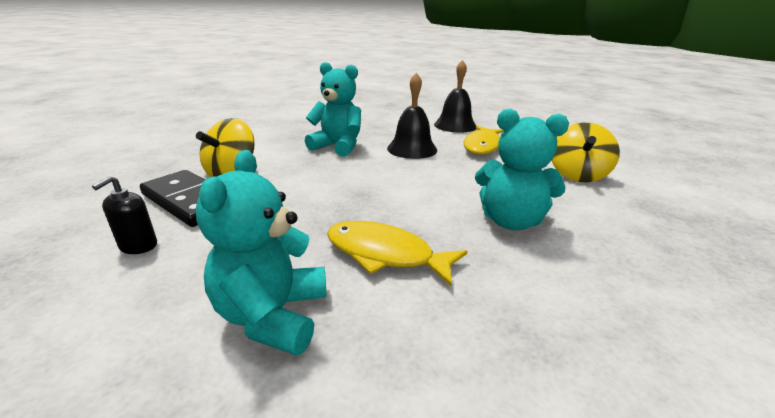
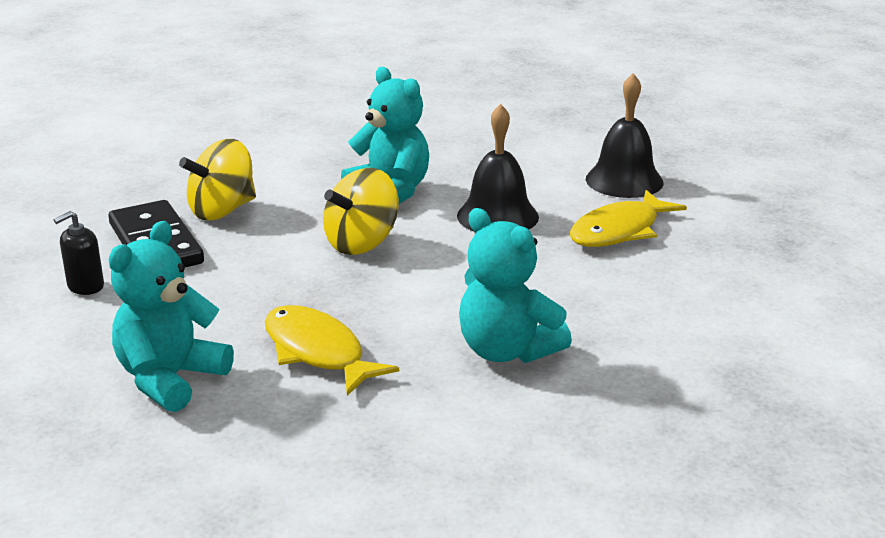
camera: 25 degrees right, 0 degrees up
(577, 175) = (704, 309): yellow spinning top -> yellow spinning top (362, 243)

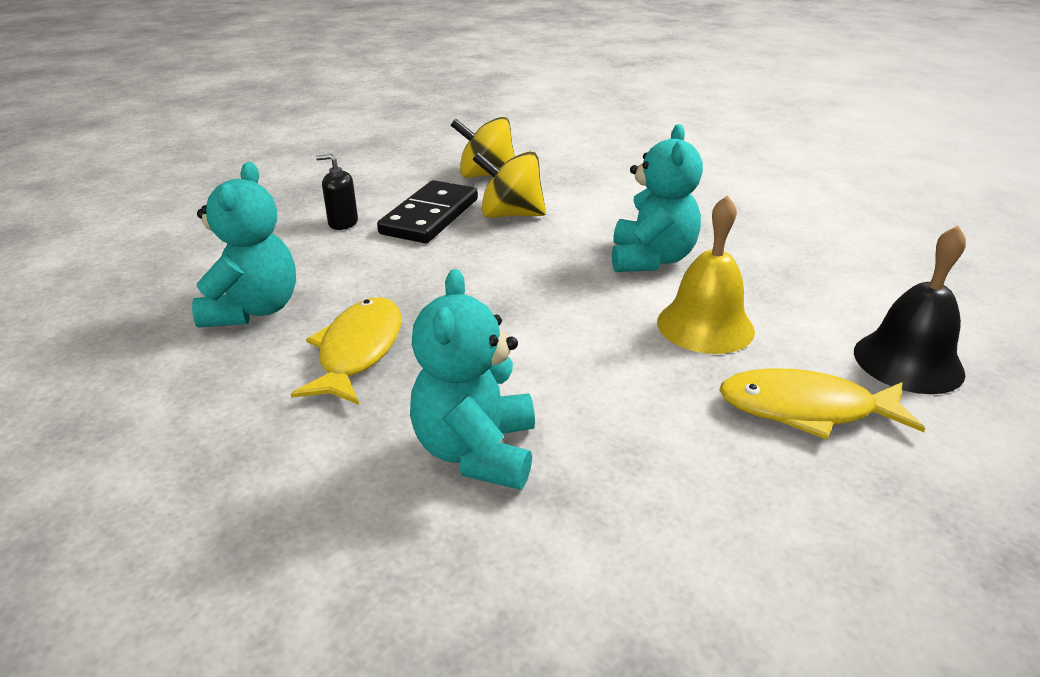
camera: 50 degrees right, 5 degrees up
(170, 379) = (253, 310): turquoise teddy bear -> turquoise teddy bear turned 105 degrees clockwise
(362, 243) = (551, 287): yellow spinning top -> yellow spinning top (486, 175)
(497, 216) = (705, 326): black bell -> yellow bell

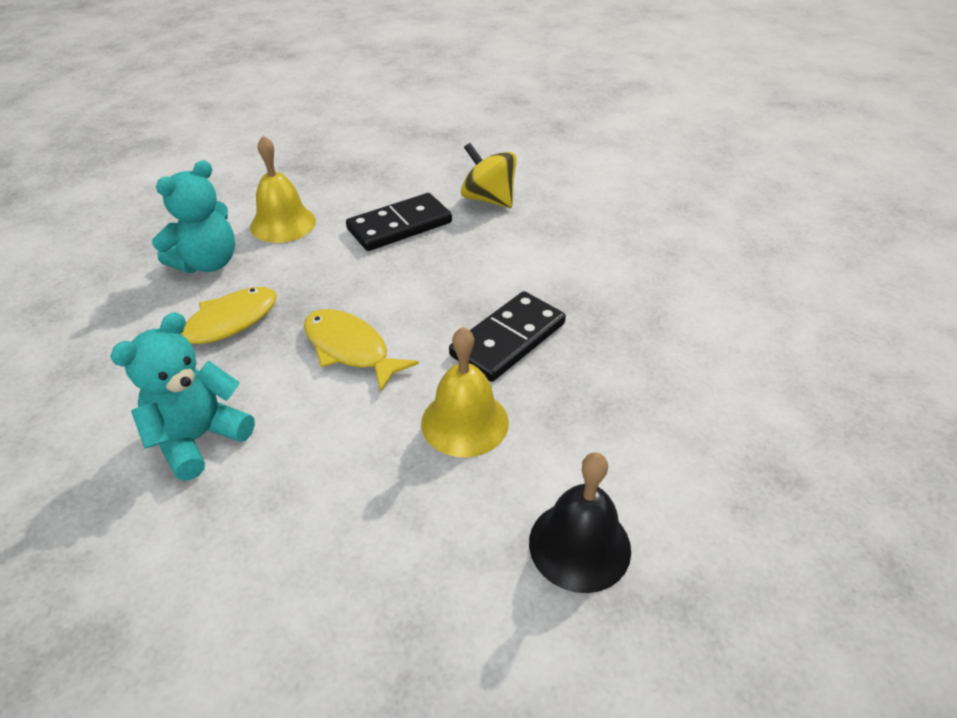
camera: 35 degrees right, 10 degrees up
(298, 251) = (283, 223): none -> yellow bell
(343, 223) = (337, 209): black soap dispenser -> none
(510, 215) = (458, 248): yellow spinning top -> none
(651, 259) = (508, 339): turquoise teddy bear -> black domino
(805, 409) = (436, 535): yellow fish -> yellow fish (350, 349)

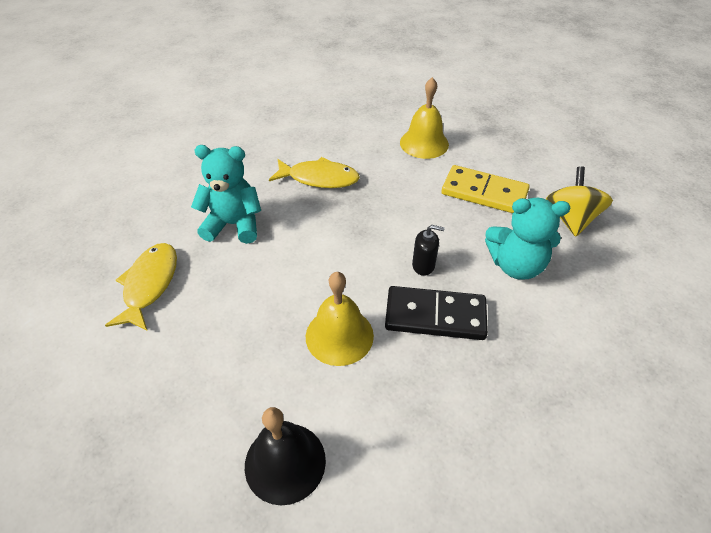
camera: 55 degrees right, 5 degrees up
(207, 263) = (359, 139): turquoise teddy bear -> turquoise teddy bear (515, 265)
(350, 349) = (350, 241): yellow fish -> yellow fish (150, 284)
(400, 226) = (484, 193): black domino -> yellow domino
(441, 314) = (423, 265): none -> black soap dispenser

